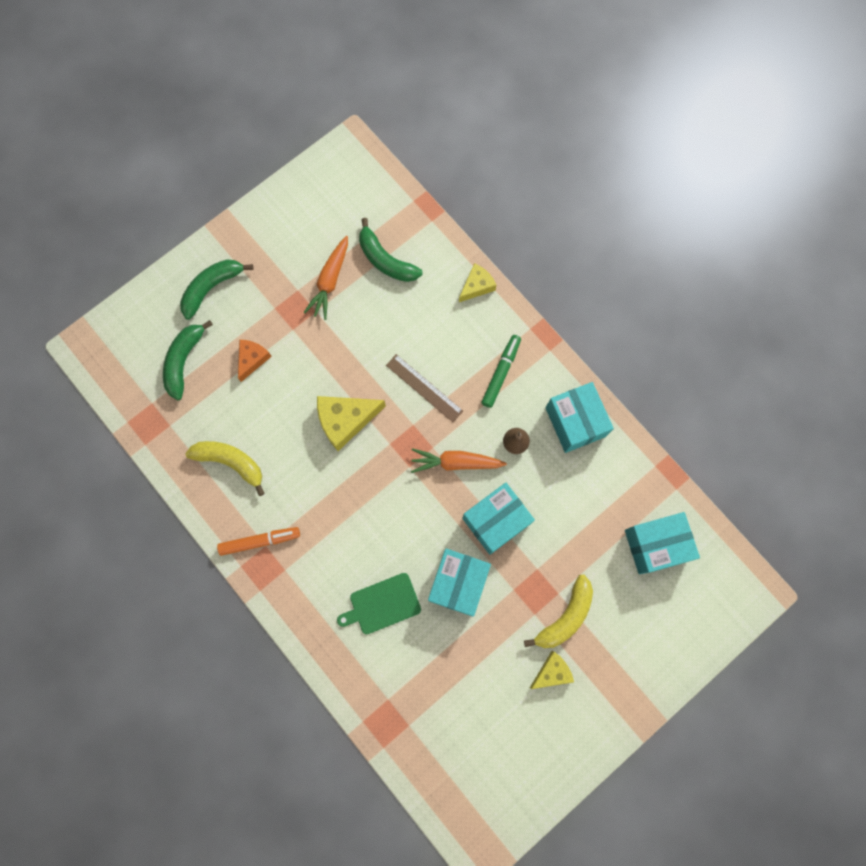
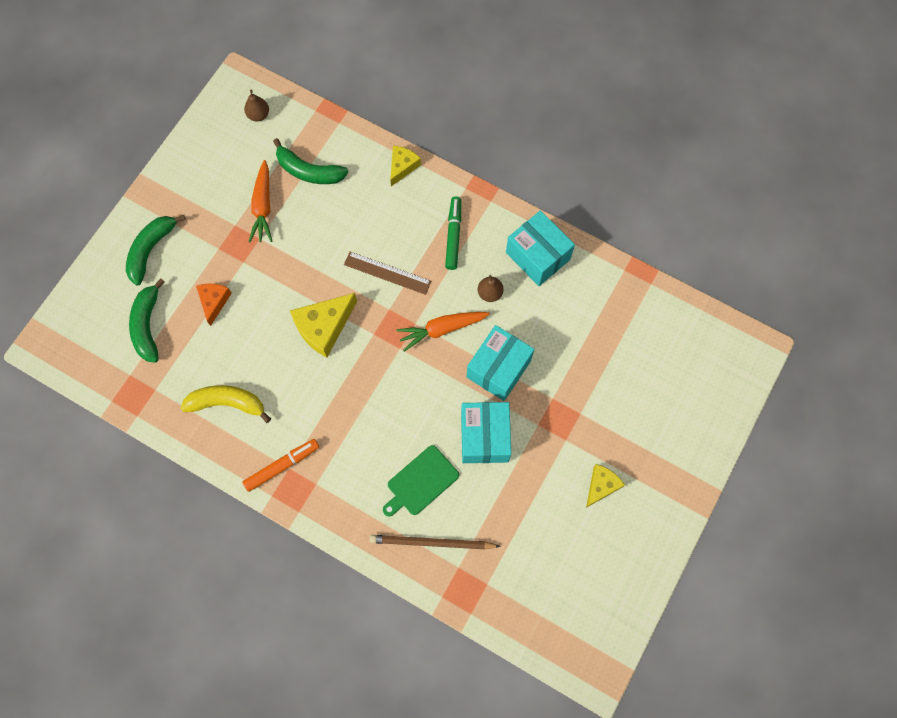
camera: 20 degrees left, 5 degrees down
(358, 187) = (258, 115): none -> brown pear
(371, 666) = (431, 542): none -> brown pencil
(565, 616) = (594, 432): yellow banana -> none
(655, 545) = (651, 339): turquoise box -> none

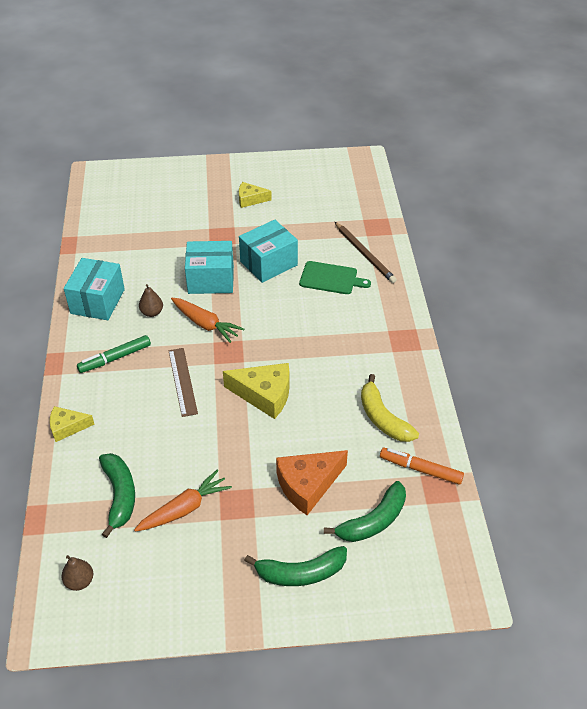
camera: 125 degrees left, 25 degrees down
(214, 302) = (308, 485): orange cheese -> orange cheese, size x1.65
(281, 466) = (395, 356): orange marker -> orange marker (421, 469)

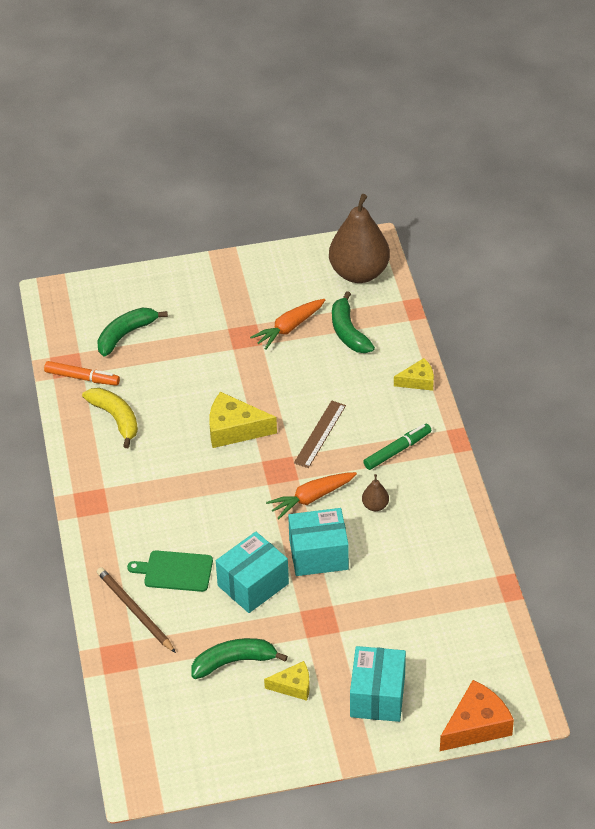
camera: 175 degrees right, 0 degrees up
(79, 581) = (359, 273): brown pear -> brown pear, size x2.48
(97, 301) = (441, 513): turquoise box -> turquoise box (377, 696)
(182, 381) = (320, 434): brown ruler -> brown ruler turned 45 degrees clockwise
(205, 324) = (311, 498): orange carrot -> orange carrot turned 60 degrees counterclockwise
(300, 573) = (184, 295): green banana -> green banana (234, 662)
(308, 485) = (184, 356): orange cheese -> orange cheese (476, 725)

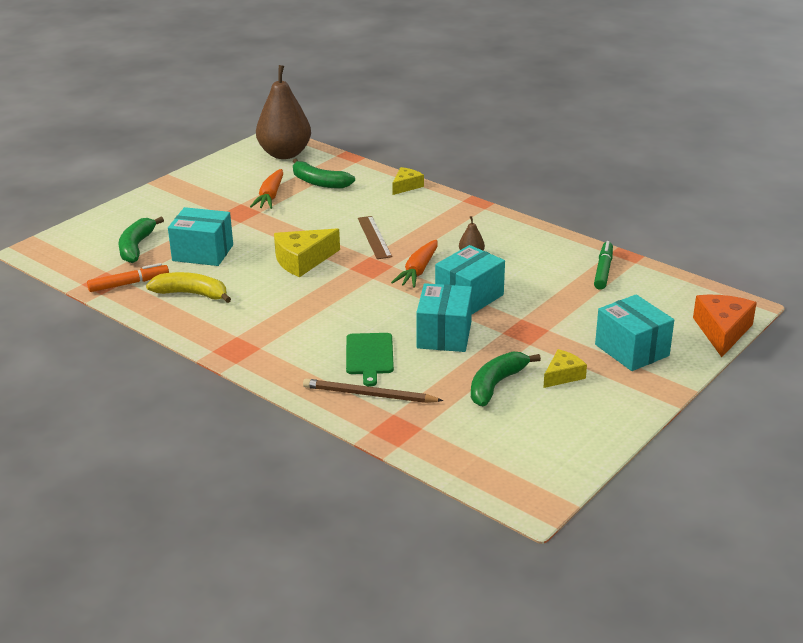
camera: 40 degrees left, 15 degrees down
(168, 372) = (203, 253): none -> turquoise box
(175, 571) = (369, 356): green cutting board -> green cutting board turned 60 degrees counterclockwise
(397, 451) = (444, 223): green marker -> green marker (603, 271)

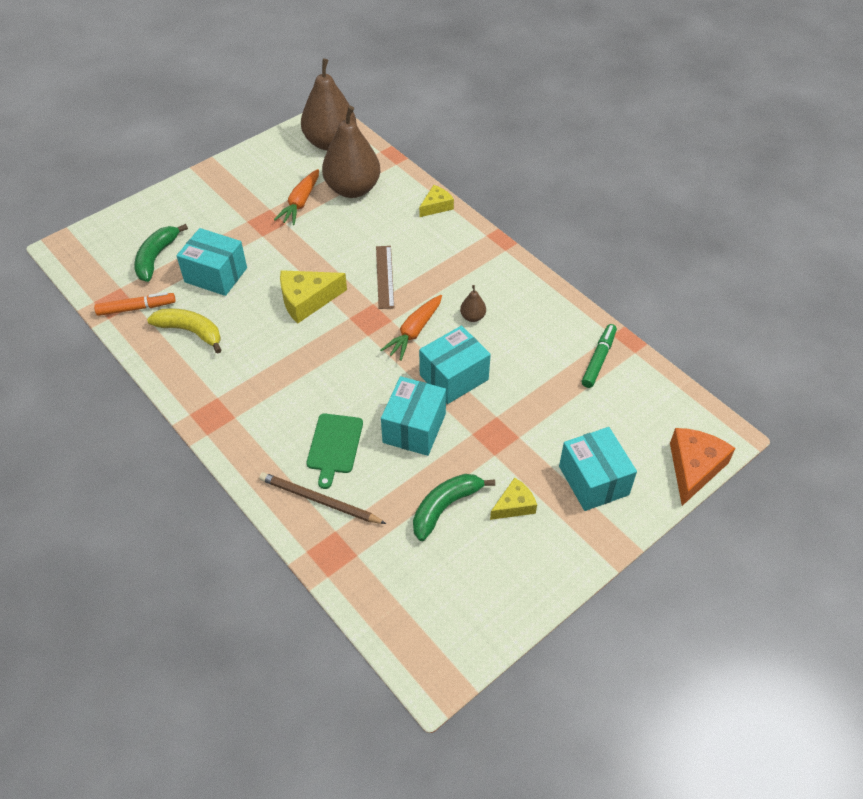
camera: 10 degrees right, 20 degrees up
(319, 182) = (353, 189): green banana -> brown pear

